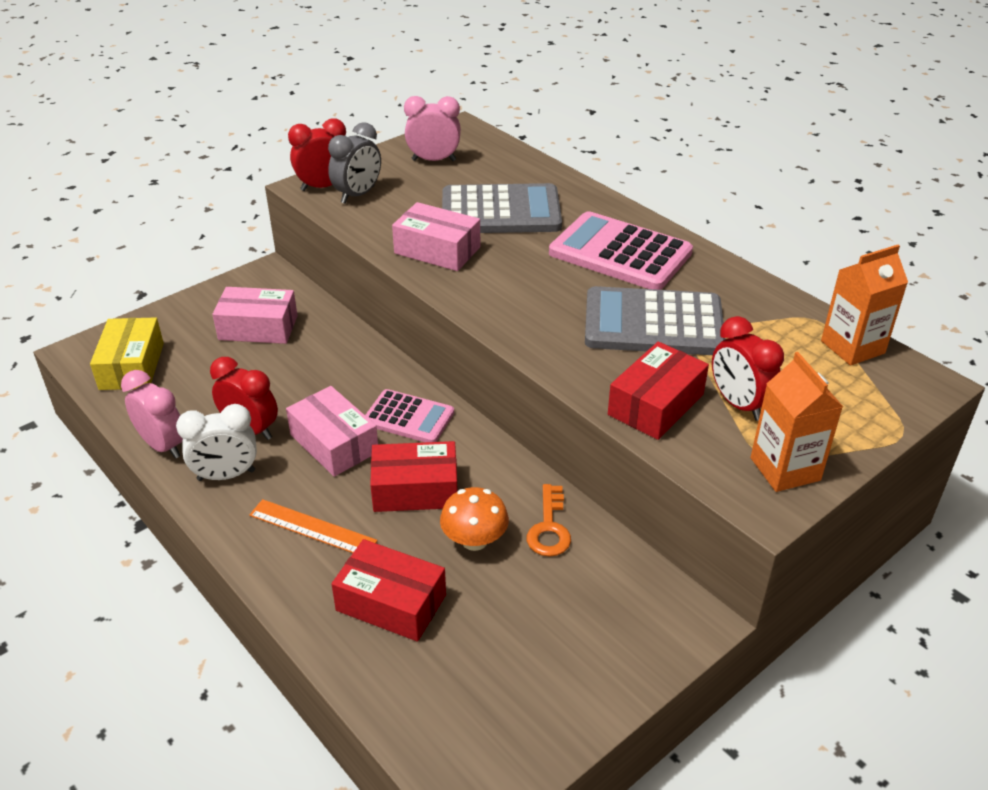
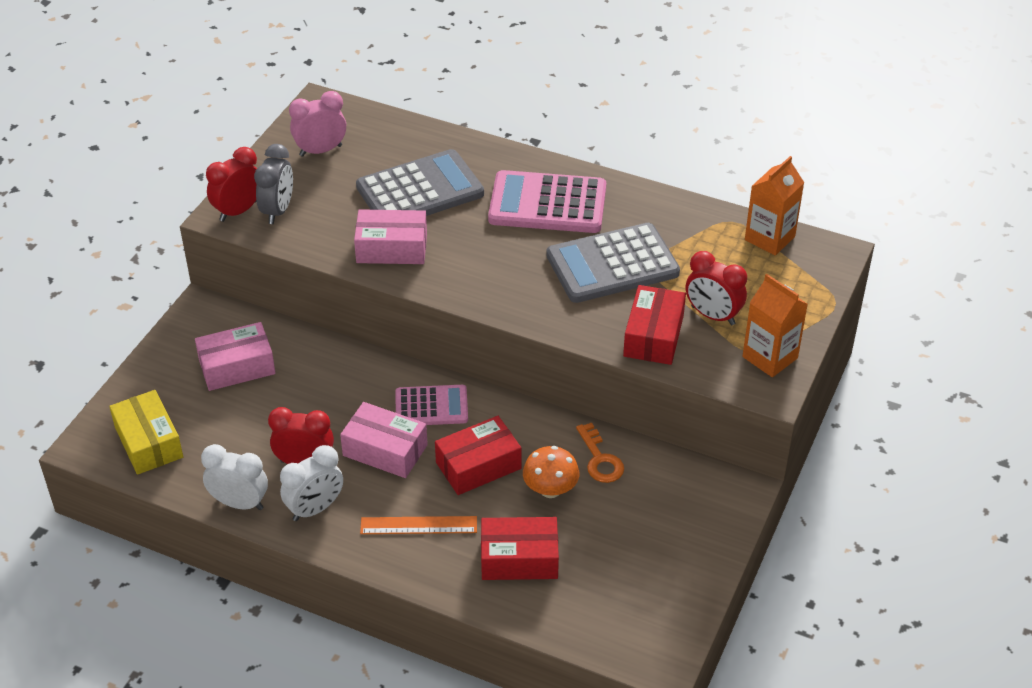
camera: 25 degrees left, 5 degrees up
(163, 446) = (239, 503): pink clock -> white clock

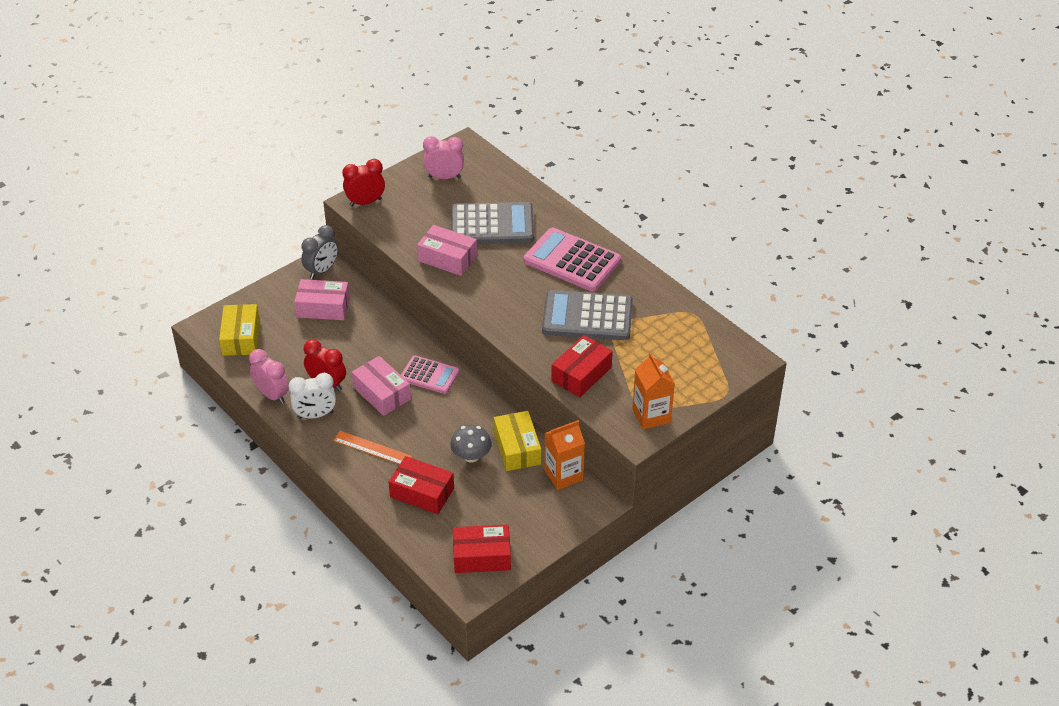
camera: 25 degrees right, 0 degrees up
(239, 503) = (272, 395): white clock -> pink clock
(278, 211) = (390, 210): grey clock -> grey clock (322, 270)
(478, 465) = (435, 424): red box -> red box (482, 556)
(550, 489) = (471, 456): orange mushroom -> grey mushroom
(600, 459) = (517, 448): orange key -> yellow box
(712, 315) = (632, 374): red clock -> none
(769, 238) = (711, 334): orange carton -> orange carton (563, 475)

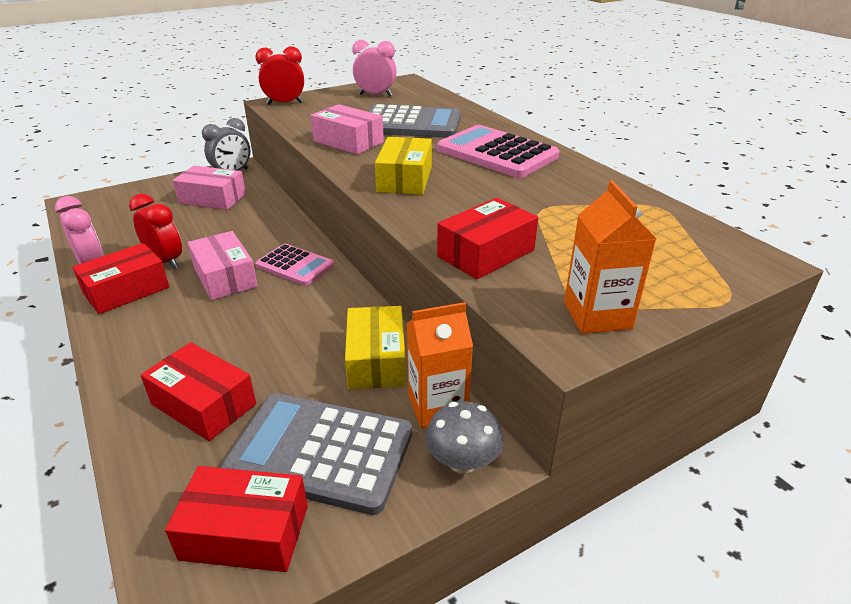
camera: 10 degrees right, 10 degrees down
(241, 337) = (105, 213): yellow box -> yellow box (404, 179)
(315, 415) = (126, 290): white clock -> red box
(372, 448) = (171, 336): orange ruler -> none
(471, 456) = (304, 362): grey mushroom -> grey mushroom (462, 461)
(587, 317) = (507, 198): grey calculator -> grey calculator (321, 452)

